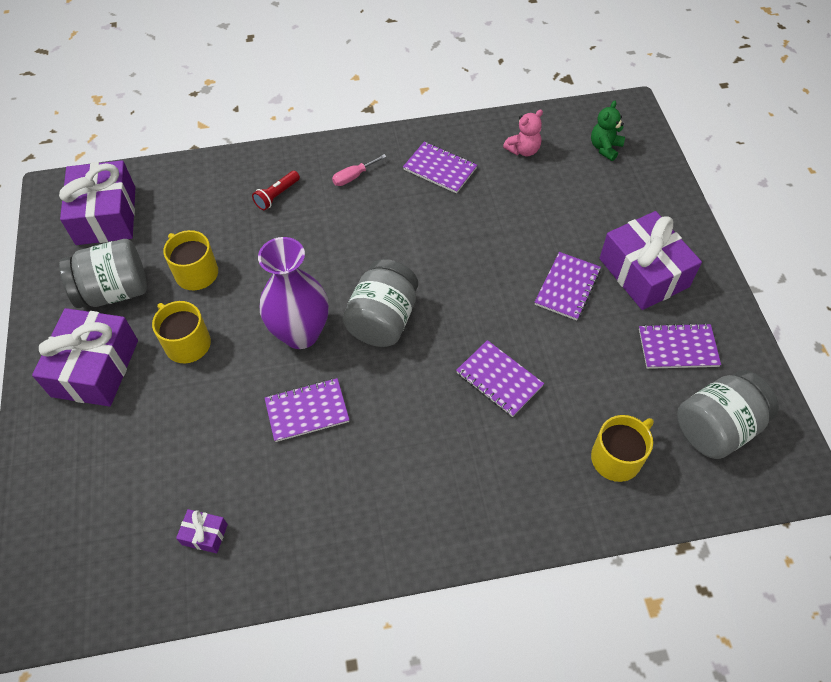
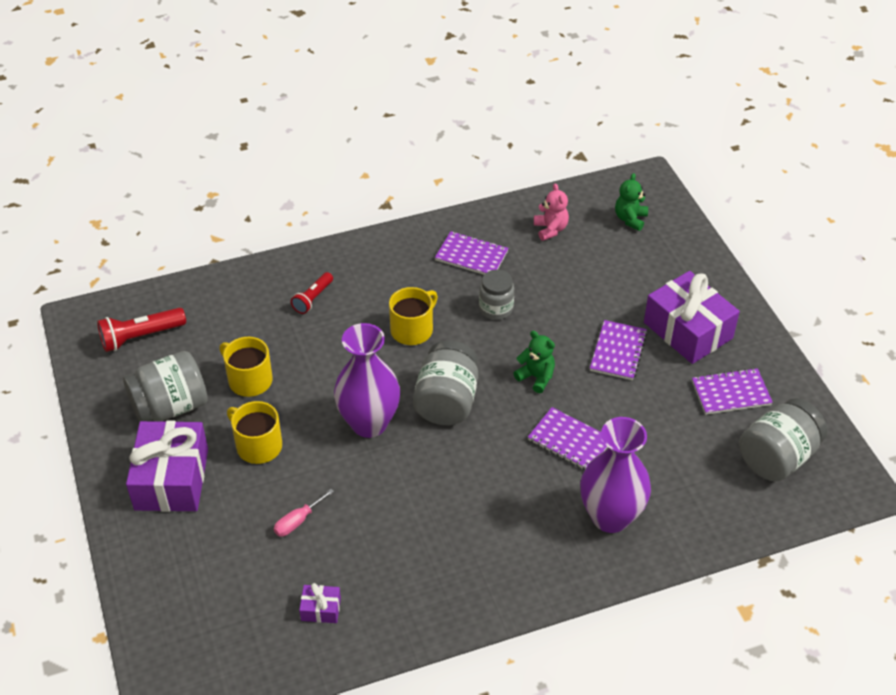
camera: 10 degrees left, 10 degrees down
(106, 215) = (141, 337): purple gift -> red flashlight
(307, 411) = (392, 491): purple notebook -> none
(353, 177) = (386, 272): pink screwdriver -> pink screwdriver (298, 521)
(452, 226) = (496, 309): none -> grey jar
(478, 305) = (536, 377): none -> green teddy bear
(523, 150) = (550, 229): pink teddy bear -> pink teddy bear turned 60 degrees counterclockwise
(525, 472) = (610, 517): none -> purple vase
(617, 457) = (692, 494): yellow mug -> yellow mug (412, 330)

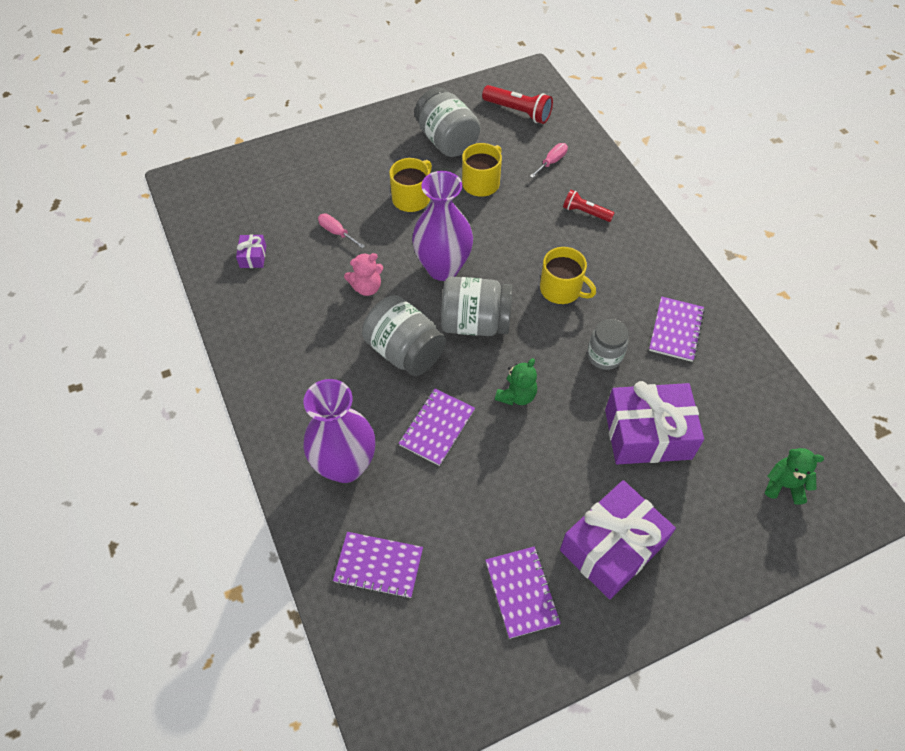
camera: 85 degrees right, 10 degrees up
(141, 337) = (518, 112): red flashlight -> red flashlight turned 150 degrees clockwise
(171, 479) = (375, 152): purple gift -> purple gift (647, 434)
(231, 316) = (552, 162): none -> pink screwdriver
(550, 229) = (739, 401): pink teddy bear -> pink teddy bear (367, 287)
(618, 352) = (565, 472): purple notebook -> purple notebook (379, 565)
(777, 457) = (432, 640): grey jar -> grey jar (405, 351)

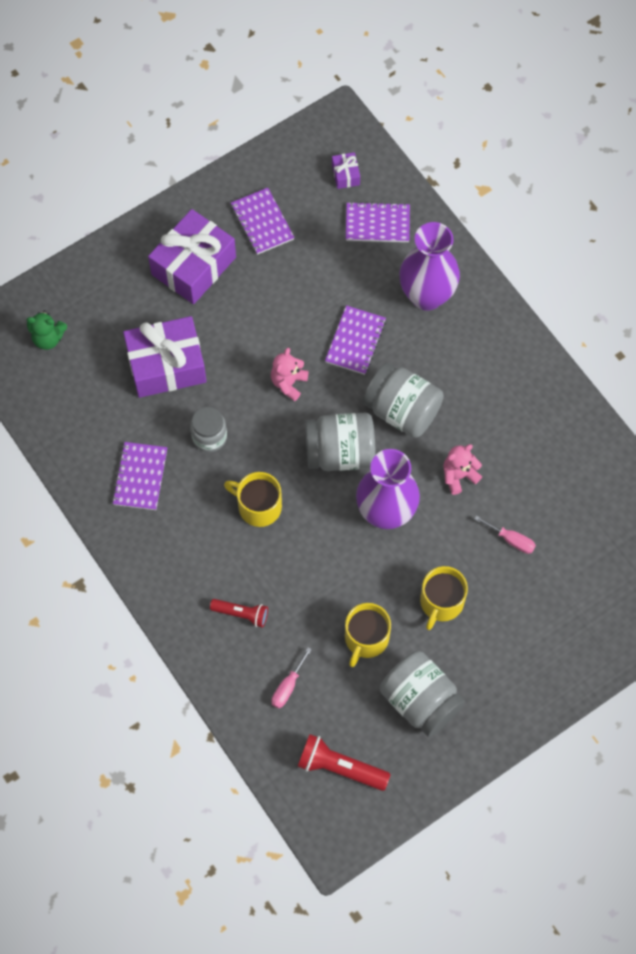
camera: 170 degrees right, 10 degrees up
(253, 256) = (589, 494): purple gift -> purple gift (345, 175)
(516, 395) = (288, 383): green teddy bear -> pink teddy bear

